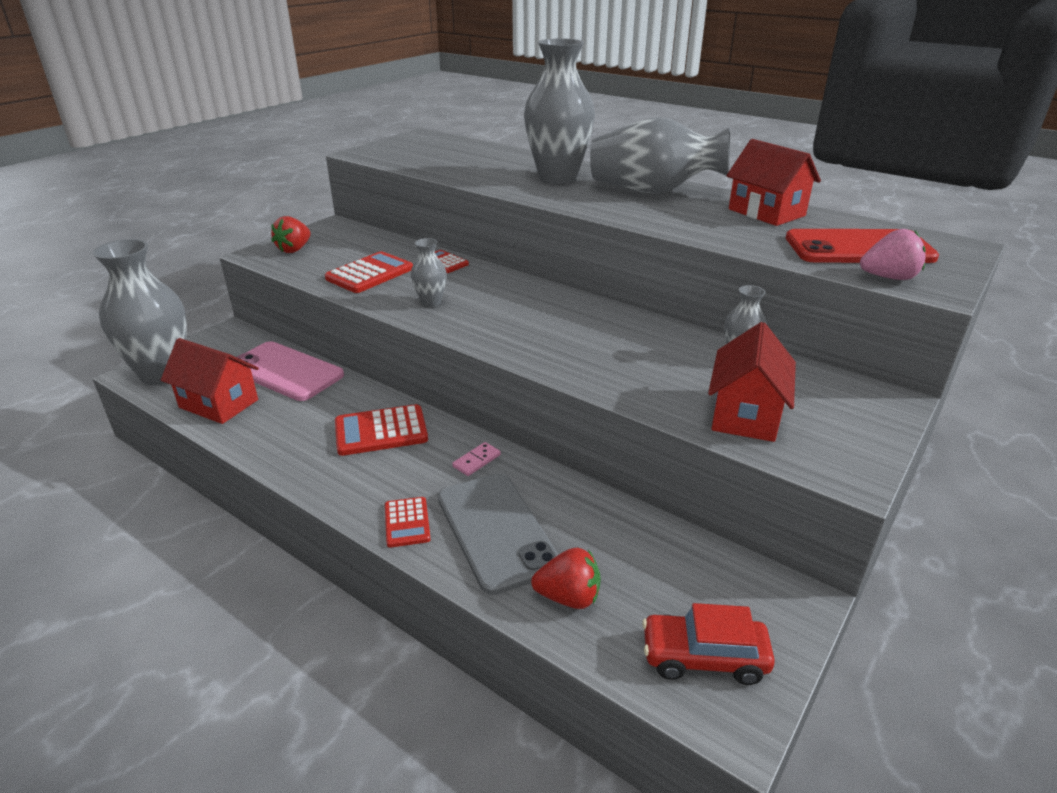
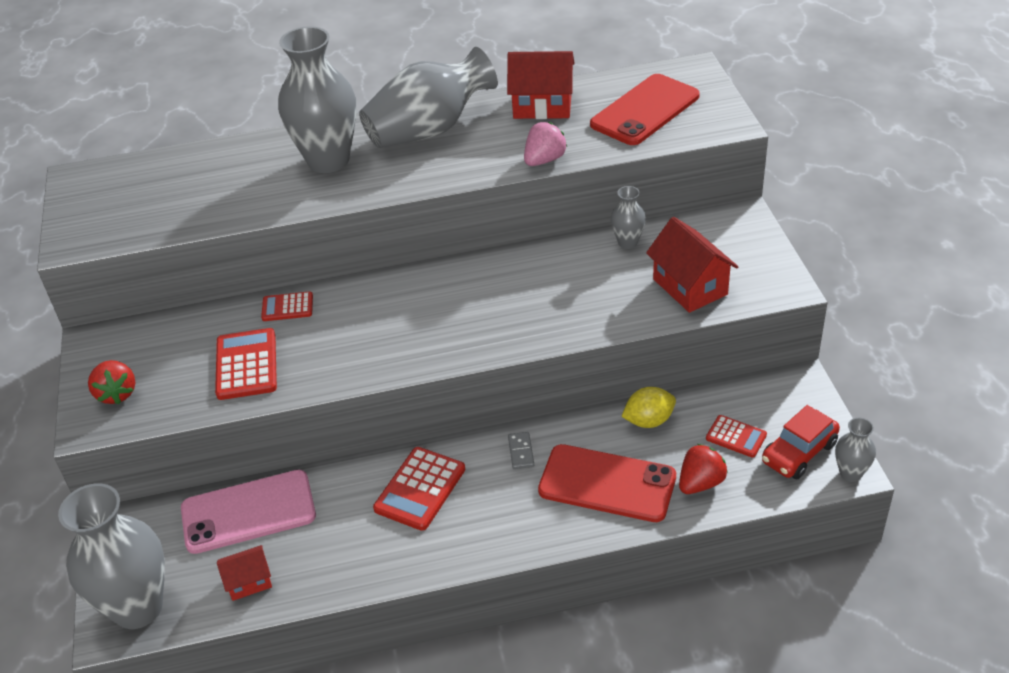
camera: 45 degrees left, 10 degrees up
(219, 404) = (249, 582): red house -> red house, size x0.59
(407, 522) = (549, 527): red calculator -> red calculator (736, 437)
(431, 302) = (354, 353): grey vase -> grey vase (850, 473)
(477, 461) = (521, 452): pink domino -> grey domino
(496, 531) = (607, 484): grey phone -> red phone
(603, 516) = (648, 421): none -> yellow lemon
(888, 277) = (695, 130): pink strawberry -> pink strawberry (544, 160)

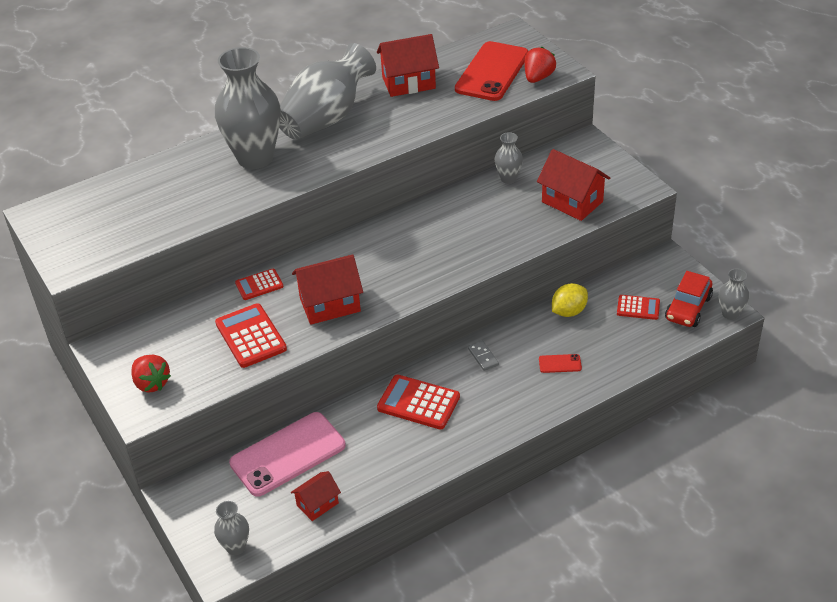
camera: 20 degrees left, 0 degrees up
(138, 607) = (236, 547): grey vase -> grey vase, size x0.46
(349, 348) = (330, 305): none -> red house
(420, 489) = (418, 403): red calculator -> red calculator turned 105 degrees clockwise
(544, 160) = (434, 124): pink strawberry -> none
(607, 484) = (560, 364): red phone -> red phone, size x0.40
(700, 483) = (628, 346): red strawberry -> red strawberry (538, 78)

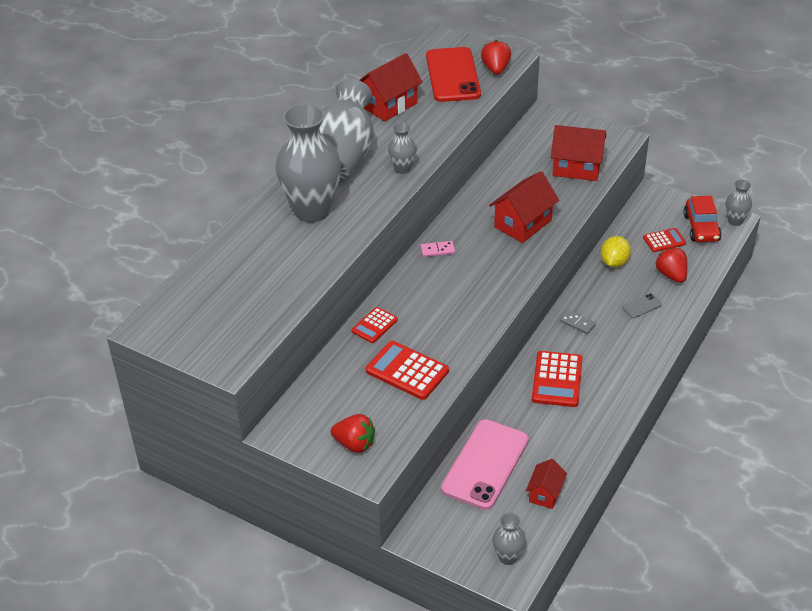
camera: 30 degrees left, 0 degrees up
(330, 305) = (452, 320): red house -> red house (523, 224)
(373, 236) = (437, 250): none -> pink domino
(418, 403) = (557, 380): red calculator -> red calculator turned 75 degrees counterclockwise
(508, 178) = (508, 165): grey vase -> grey vase (402, 169)
(560, 364) = (641, 306): red phone -> grey phone
(616, 344) = (671, 275): none -> red strawberry

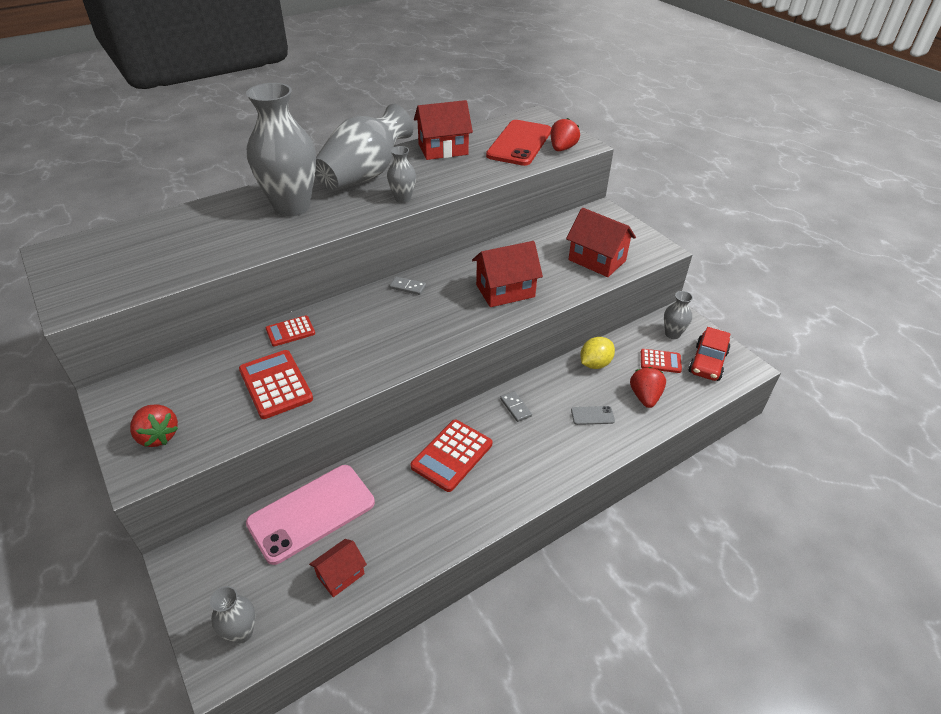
camera: 25 degrees right, 0 degrees up
(437, 250) = (408, 287): pink domino -> grey domino
(735, 221) = (748, 368): grey vase -> grey vase (672, 334)

